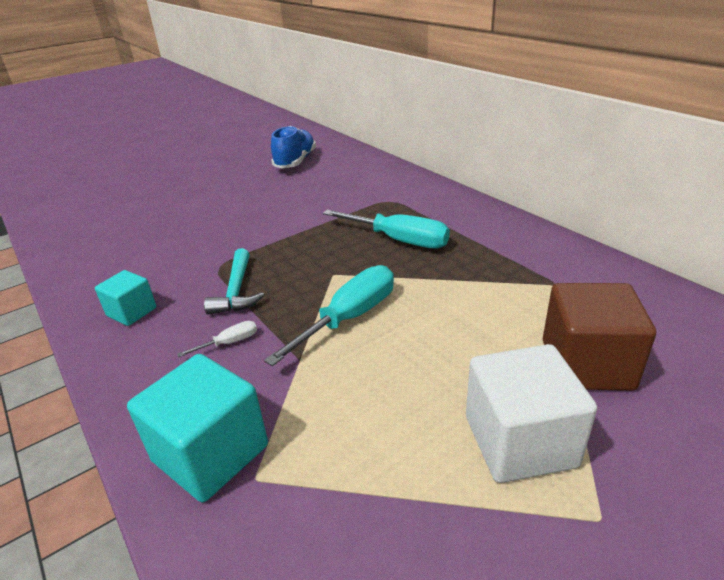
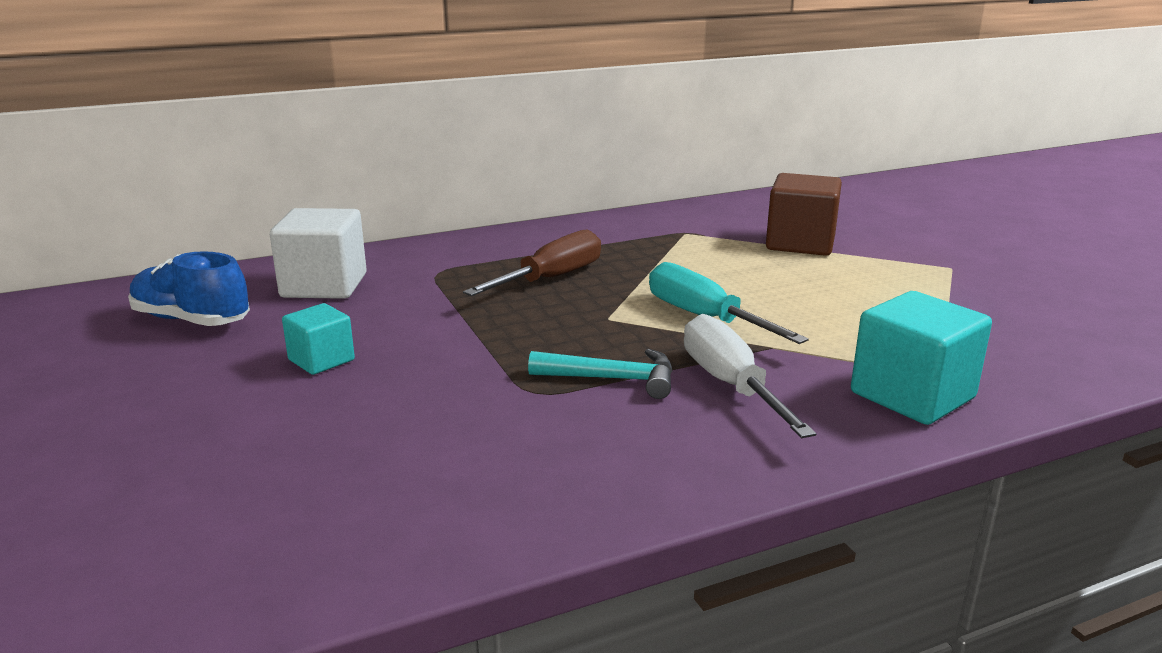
camera: 80 degrees left, 10 degrees down
(132, 312) = (627, 461): turquoise cube -> turquoise cube (321, 360)
(229, 343) = (731, 385): white screwdriver -> white screwdriver, size x2.20
(398, 240) = (550, 279): turquoise screwdriver -> brown screwdriver
(519, 441) = (885, 276): white cube -> white cube (324, 285)

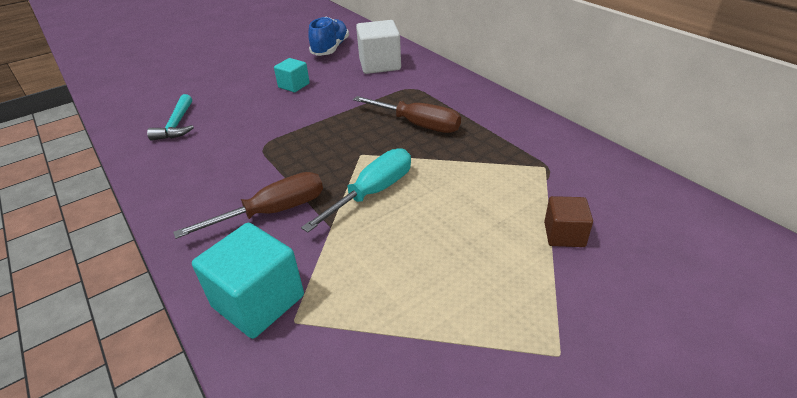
camera: 80 degrees right, 15 degrees up
(613, 379) = (278, 168): turquoise hammer -> turquoise hammer (177, 125)
(731, 385) = (272, 212): white screwdriver -> brown screwdriver
(800, 243) = (564, 234): brown cube -> brown cube, size x0.59

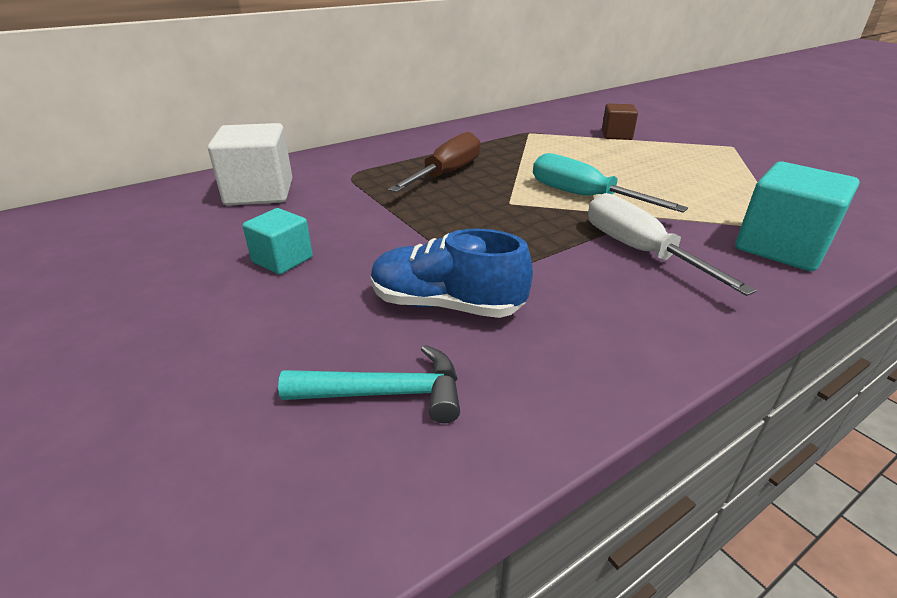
camera: 90 degrees left, 5 degrees down
(272, 212) = (640, 251): brown screwdriver -> white screwdriver
(330, 49) = (148, 232): blue shoe -> blue shoe (446, 305)

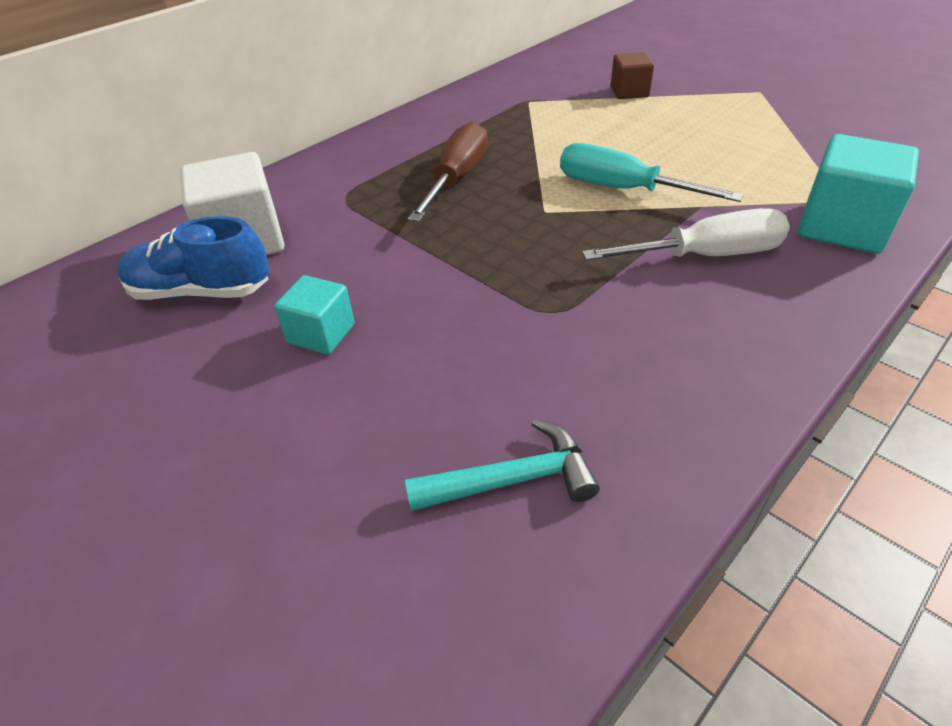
camera: 10 degrees left, 10 degrees up
(446, 305) = (529, 361): blue shoe -> blue shoe (201, 292)
(640, 251) = (704, 256): white screwdriver -> white screwdriver turned 120 degrees clockwise

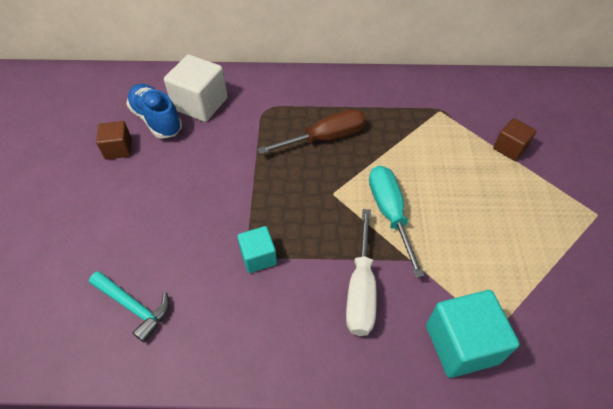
camera: 45 degrees right, 10 degrees up
(188, 356) = (118, 149): none -> brown cube
(321, 334) = (165, 179): turquoise cube -> turquoise cube (258, 257)
(704, 256) = (361, 289): white screwdriver -> white screwdriver turned 60 degrees clockwise

